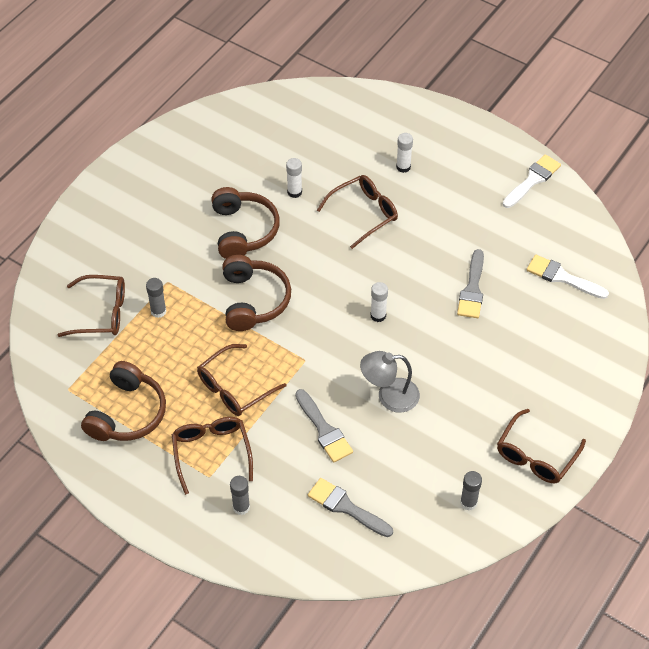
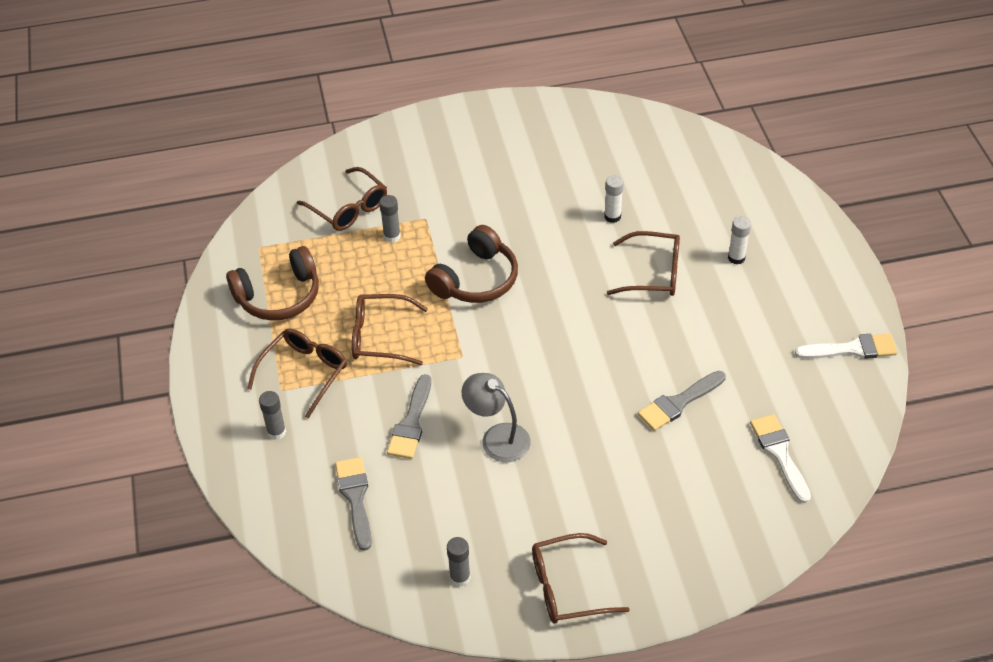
camera: 45 degrees right, 5 degrees down
(243, 230) = (532, 219): brown headphones -> none
(378, 315) = (566, 365): white glue stick -> none

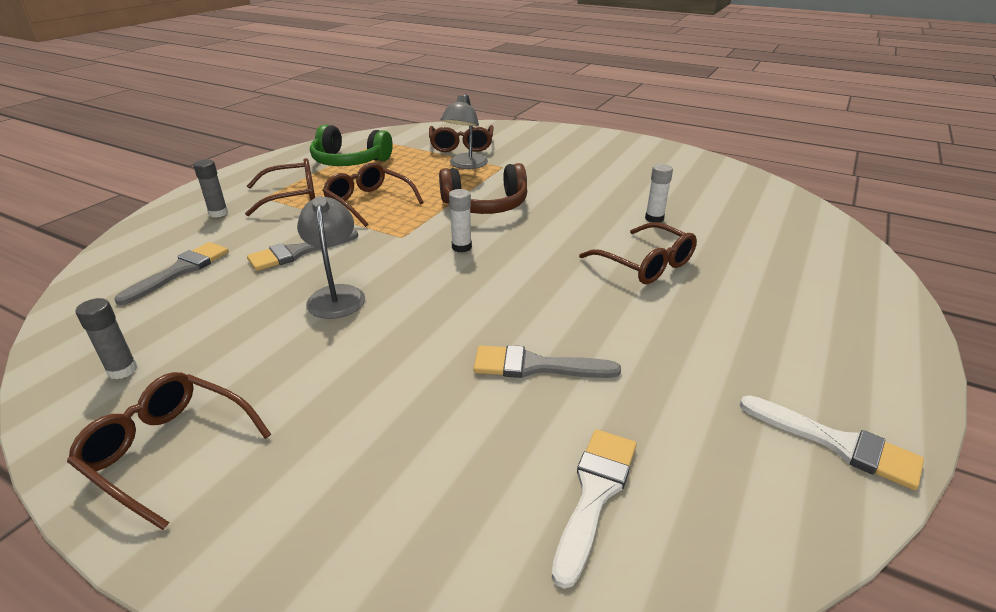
camera: 40 degrees right, 15 degrees down
(279, 296) = (349, 161): brown headphones -> green headphones
(392, 236) = (465, 165): grey glue stick -> grey lamp
(736, 258) = (754, 292): white glue stick -> white glue stick (461, 247)

